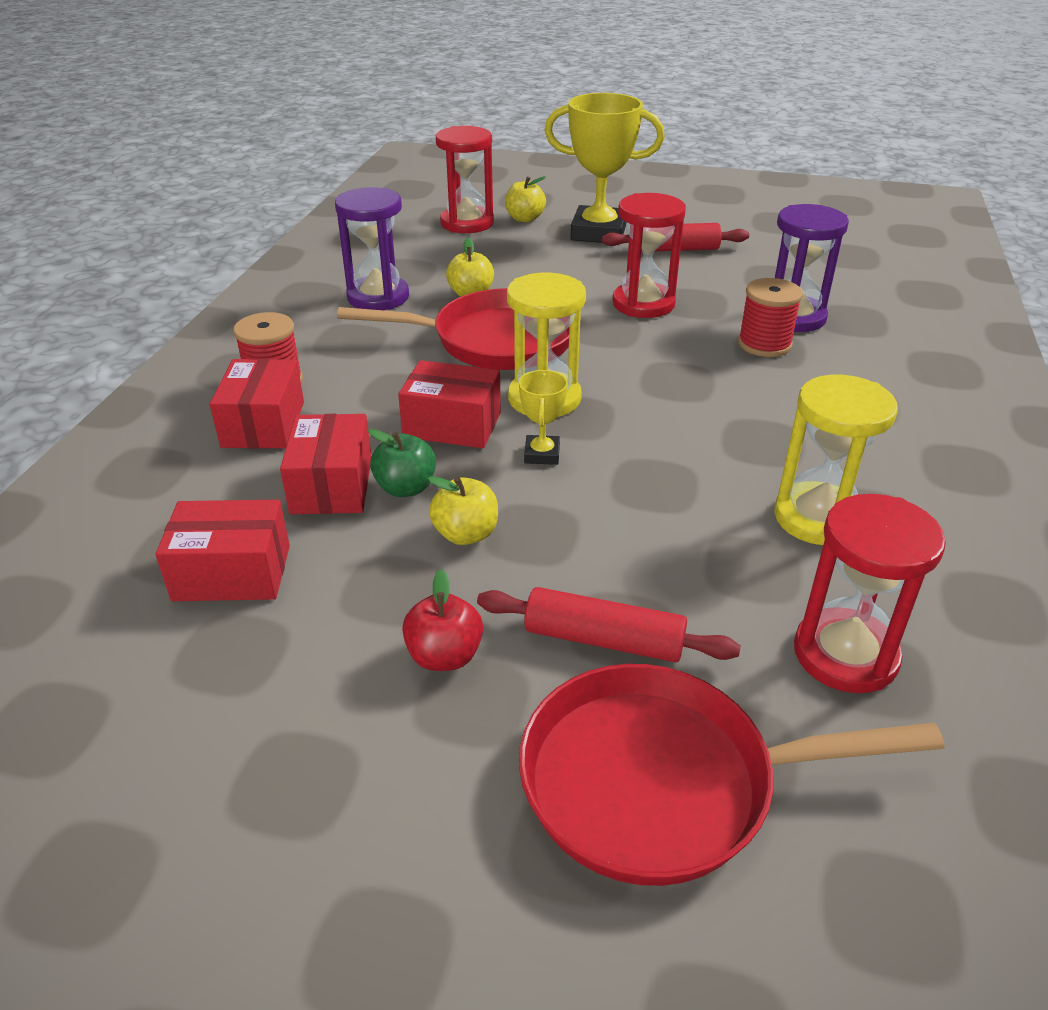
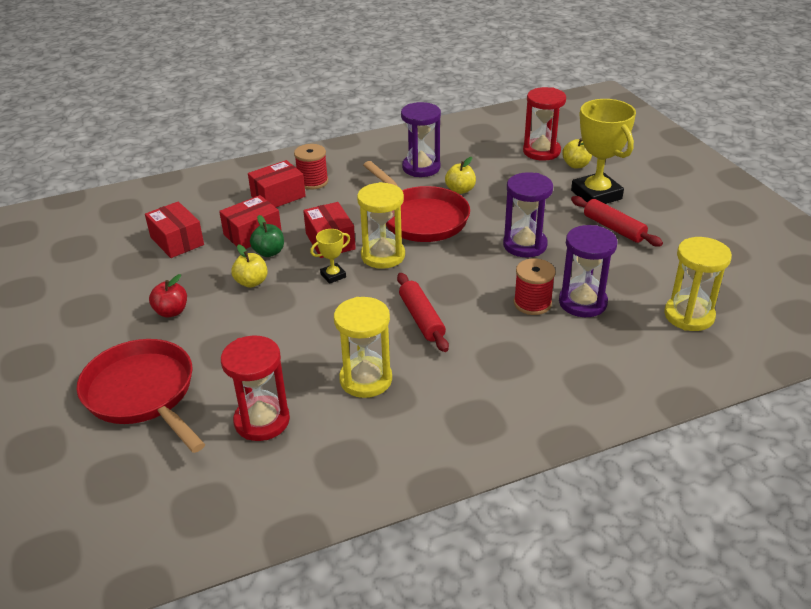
camera: 55 degrees right, 0 degrees up
(604, 639) = (214, 347): red rolling pin -> red rolling pin (421, 318)
(643, 304) = (525, 245): red hourglass -> purple hourglass
(870, 278) = (689, 316): none -> yellow hourglass

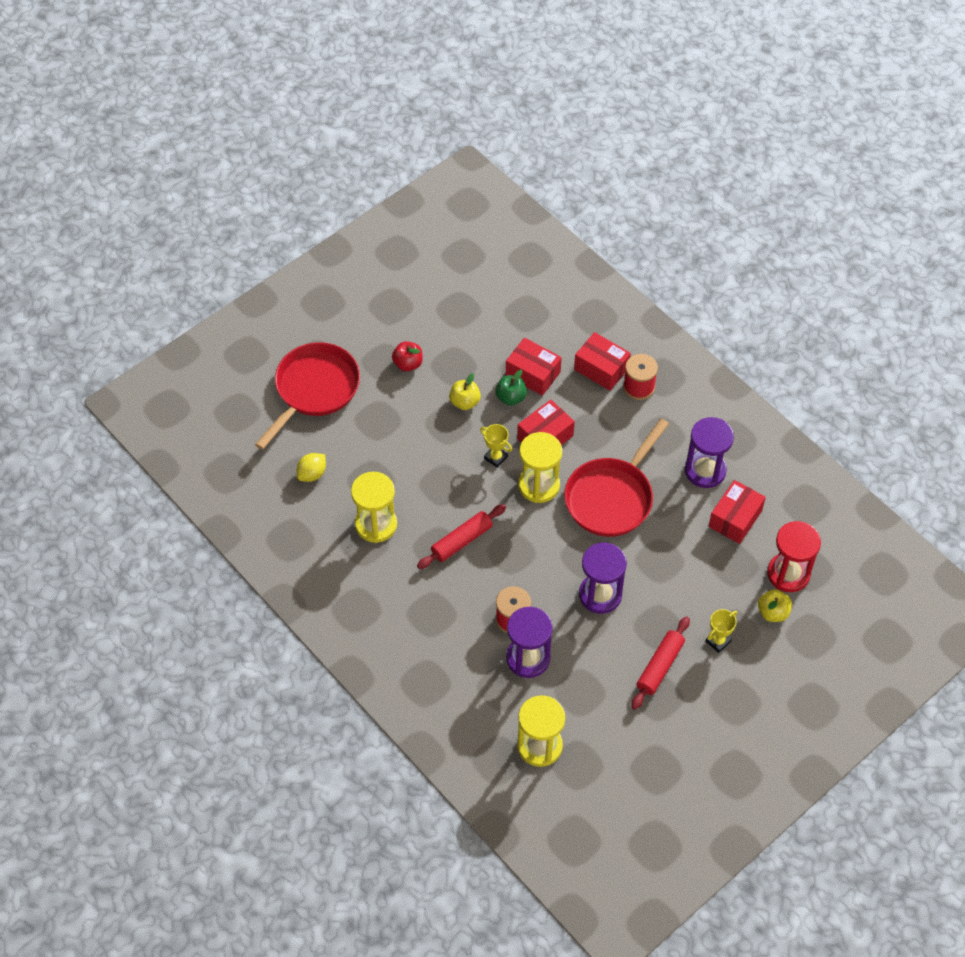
camera: 70 degrees right, 20 degrees up
(177, 241) = (500, 323): red box -> red box (735, 518)
(262, 421) = (312, 474): red hourglass -> yellow lemon
(460, 190) = (676, 517): yellow apple -> none
(596, 195) = (718, 641): yellow trophy -> yellow trophy, size x0.46

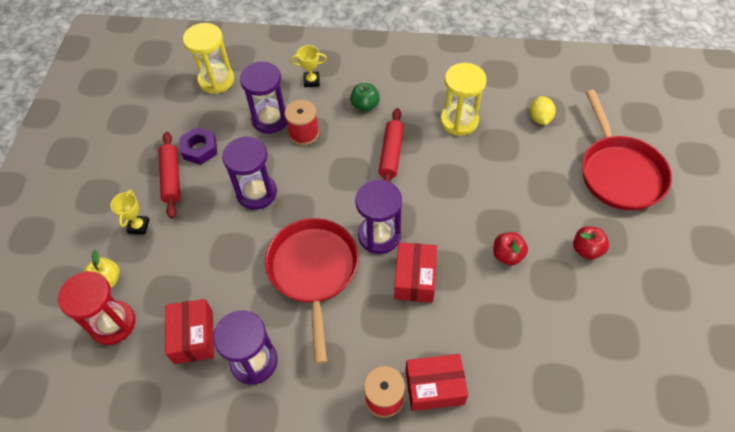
camera: 140 degrees right, 0 degrees up
(465, 402) = (507, 255): yellow apple -> red apple
(495, 457) = (434, 230): yellow trophy -> yellow trophy (311, 81)
(511, 397) = (478, 290): green apple -> green apple (365, 105)
(533, 374) = (485, 328): red box -> none
(539, 485) = (379, 235): yellow hourglass -> purple hourglass
(614, 677) = (200, 149): none -> purple nut

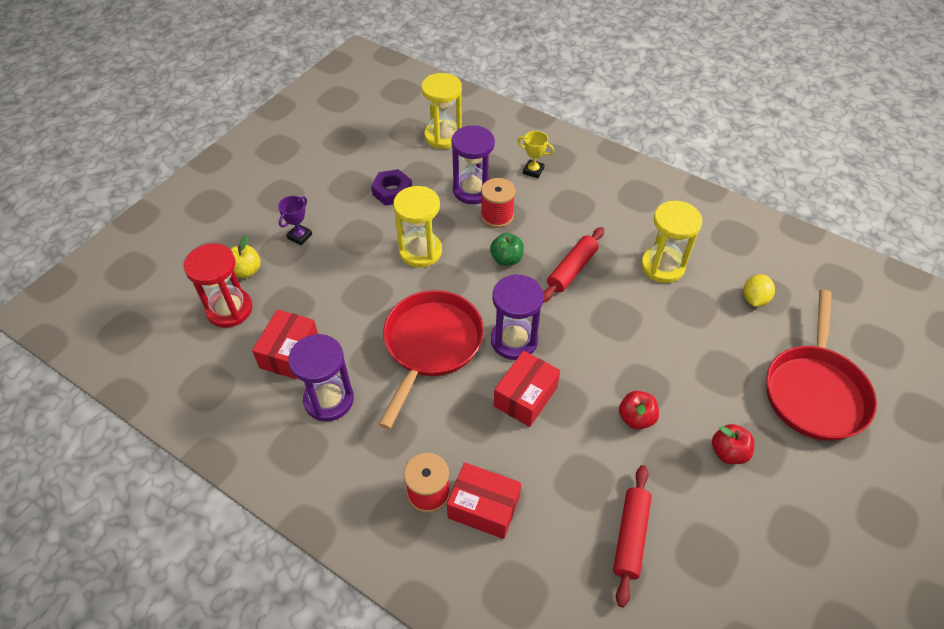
camera: 25 degrees right, 5 degrees down
(138, 226) = (299, 236): yellow trophy -> purple trophy
(172, 178) = (352, 207): red rolling pin -> red rolling pin (630, 537)
(256, 193) = (420, 251): purple hourglass -> yellow hourglass
(365, 105) = (573, 213): green apple -> green apple (506, 259)

